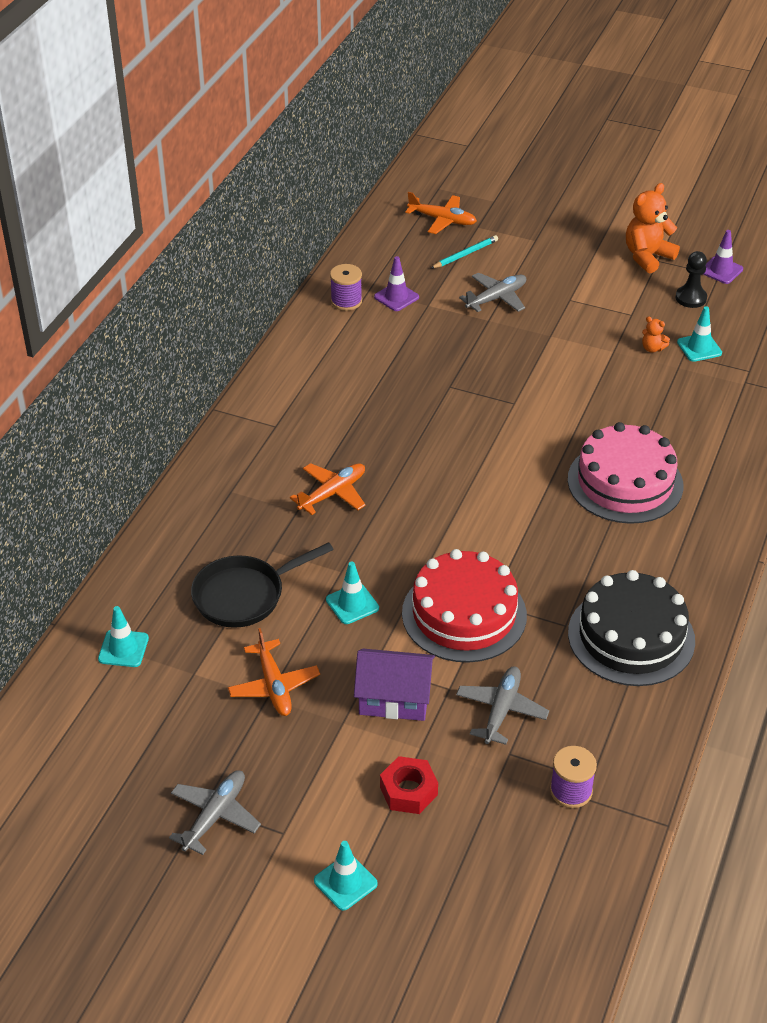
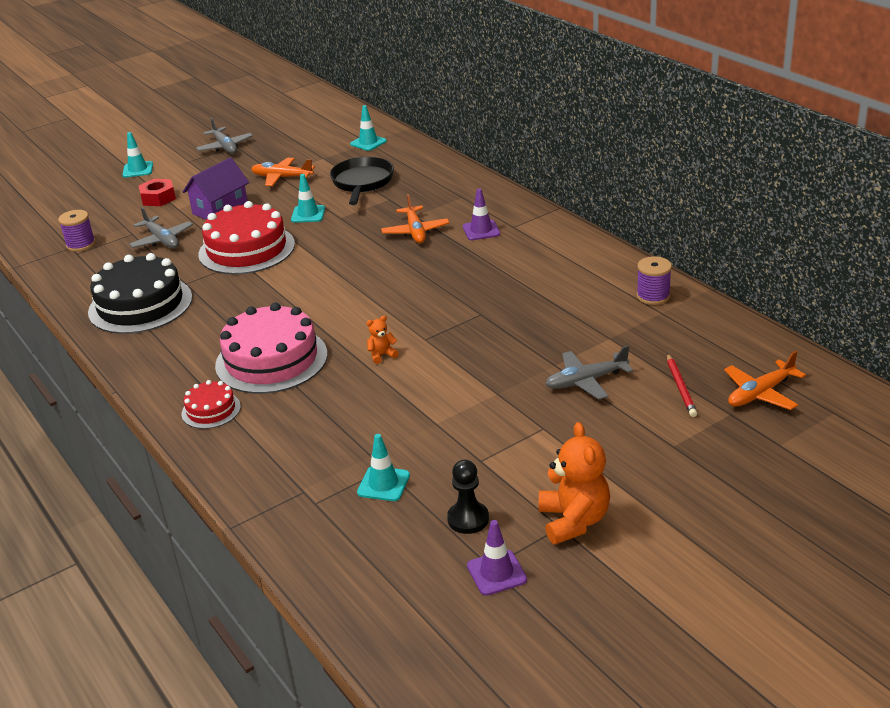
camera: 125 degrees right, 10 degrees down
(396, 297) = (637, 324): purple traffic cone -> purple traffic cone (481, 230)
(465, 254) = (680, 387): turquoise pencil -> red pencil
(496, 298) = (586, 381): grey plane -> grey plane turned 75 degrees clockwise
(652, 348) = (414, 450): orange teddy bear -> orange teddy bear (382, 355)
(719, 481) = (211, 410): none -> red cake

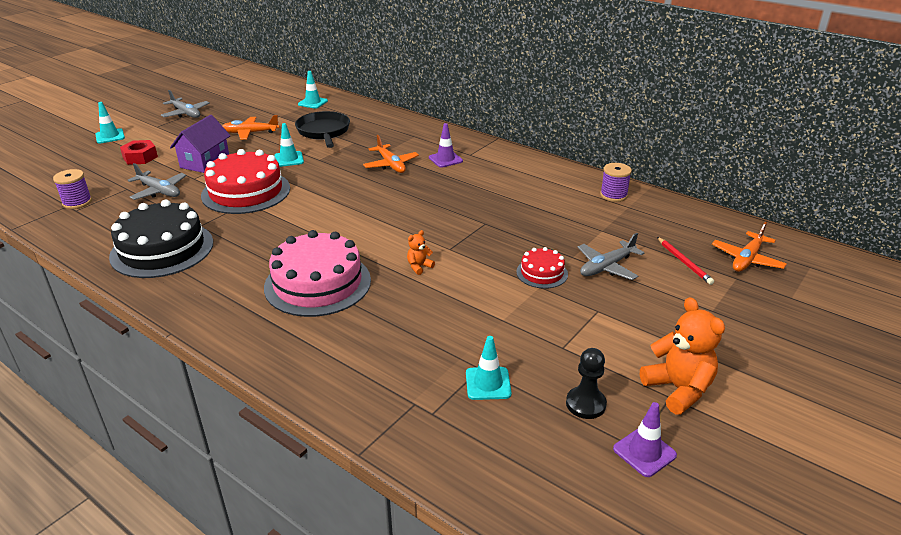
camera: 20 degrees left, 0 degrees up
(211, 410) = (280, 338): red cake -> red cake (542, 273)

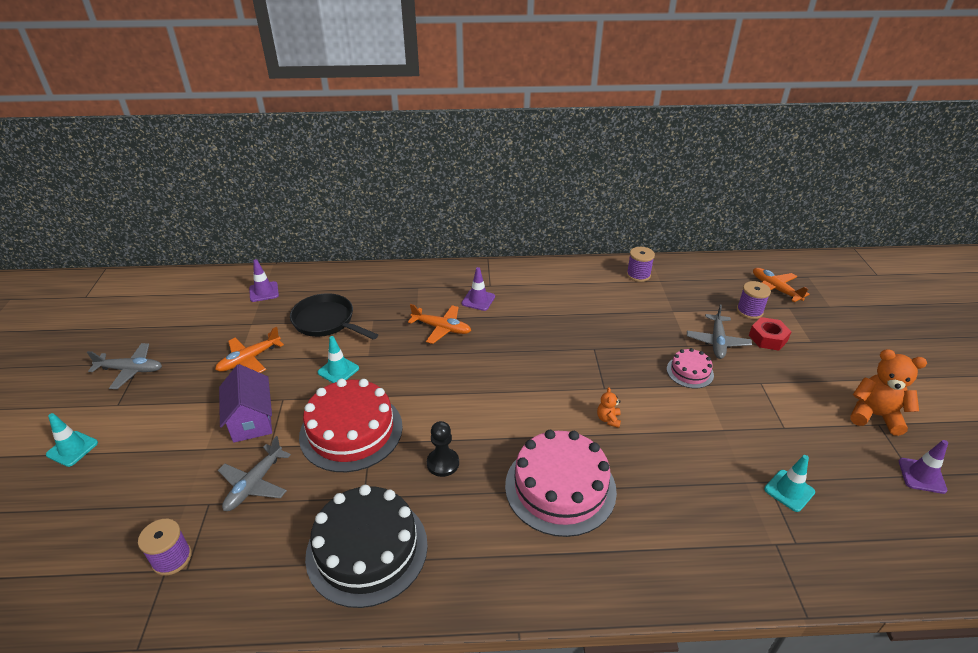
camera: 40 degrees left, 5 degrees up
(140, 157) = (161, 455): red nut -> red nut (768, 338)
(159, 191) = (254, 484): grey plane -> grey plane turned 120 degrees clockwise
(313, 103) = (264, 292): turquoise traffic cone -> purple traffic cone
(542, 273) = (690, 372): red cake -> pink cake
(585, 404) = (853, 463): black pawn -> black pawn (443, 463)
(684, 262) = (749, 311): red pencil -> purple spool
(747, 259) = (775, 289): orange plane -> orange plane turned 150 degrees clockwise

